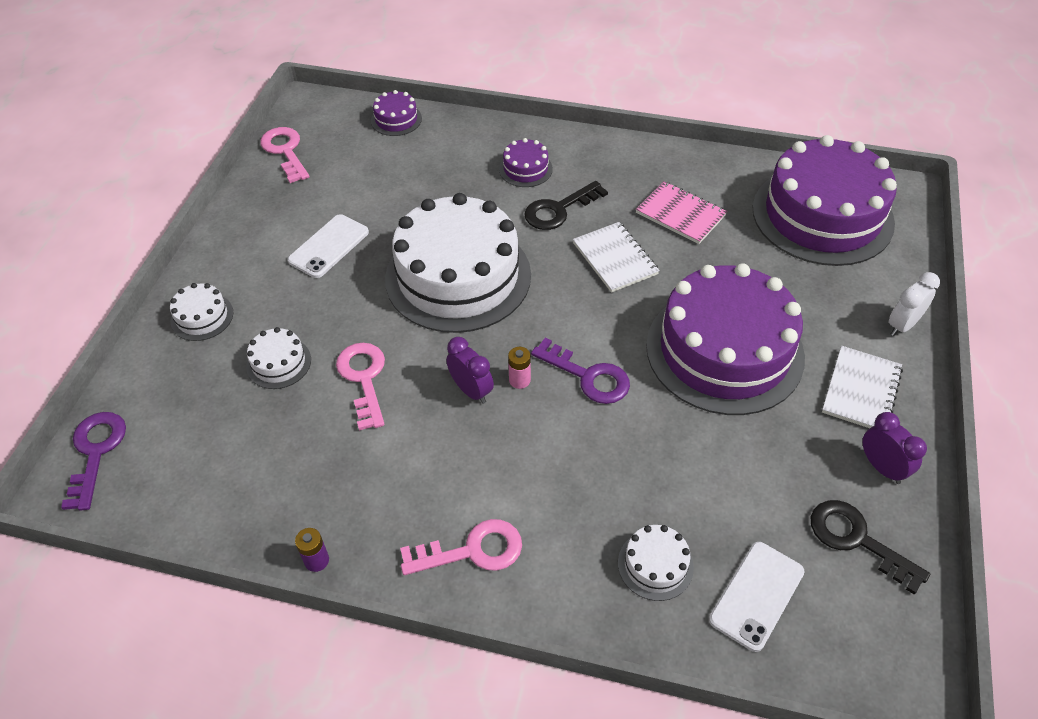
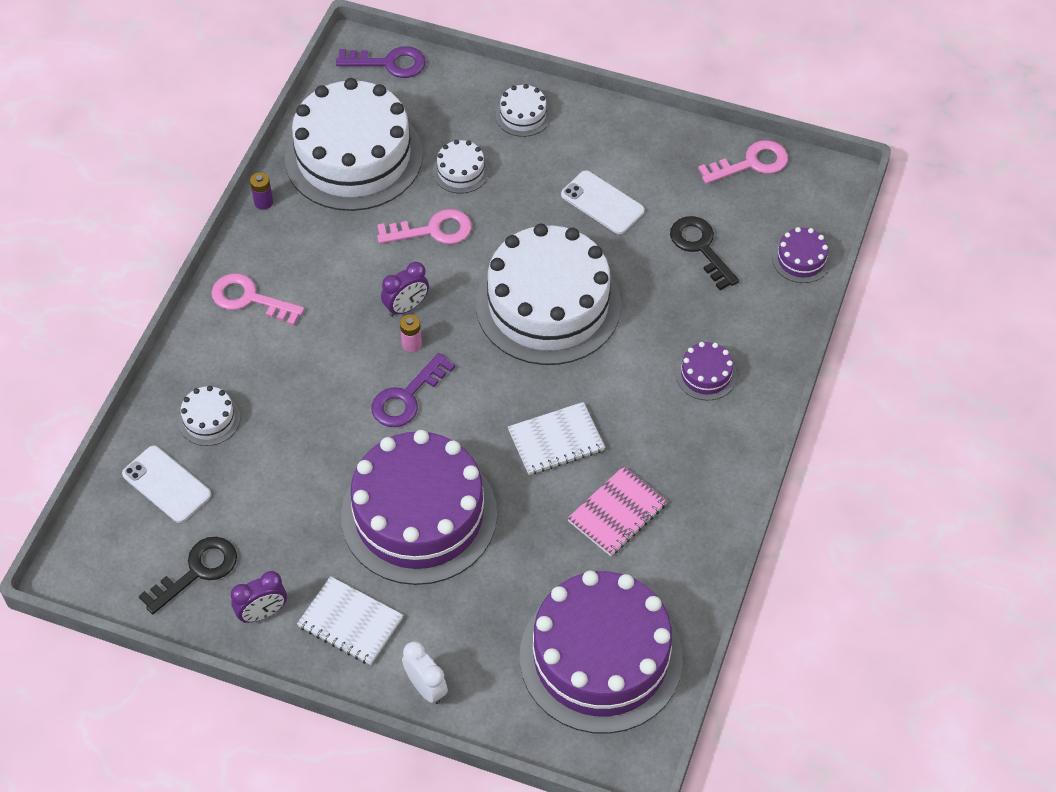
camera: 95 degrees right, 5 degrees up
(247, 470) = (353, 156): none -> white cake
(472, 550) = (249, 299): pink key -> pink key turned 120 degrees clockwise
(559, 210) = (636, 399): black key -> black key (700, 247)

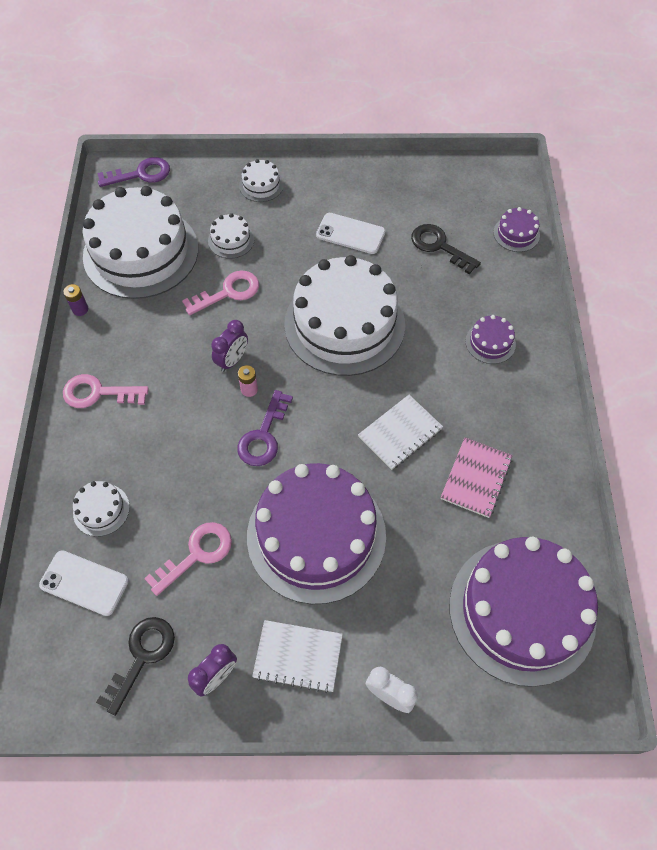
camera: 20 degrees left, 5 degrees up
(751, 163) = (446, 174): pink key -> pink key (196, 554)

